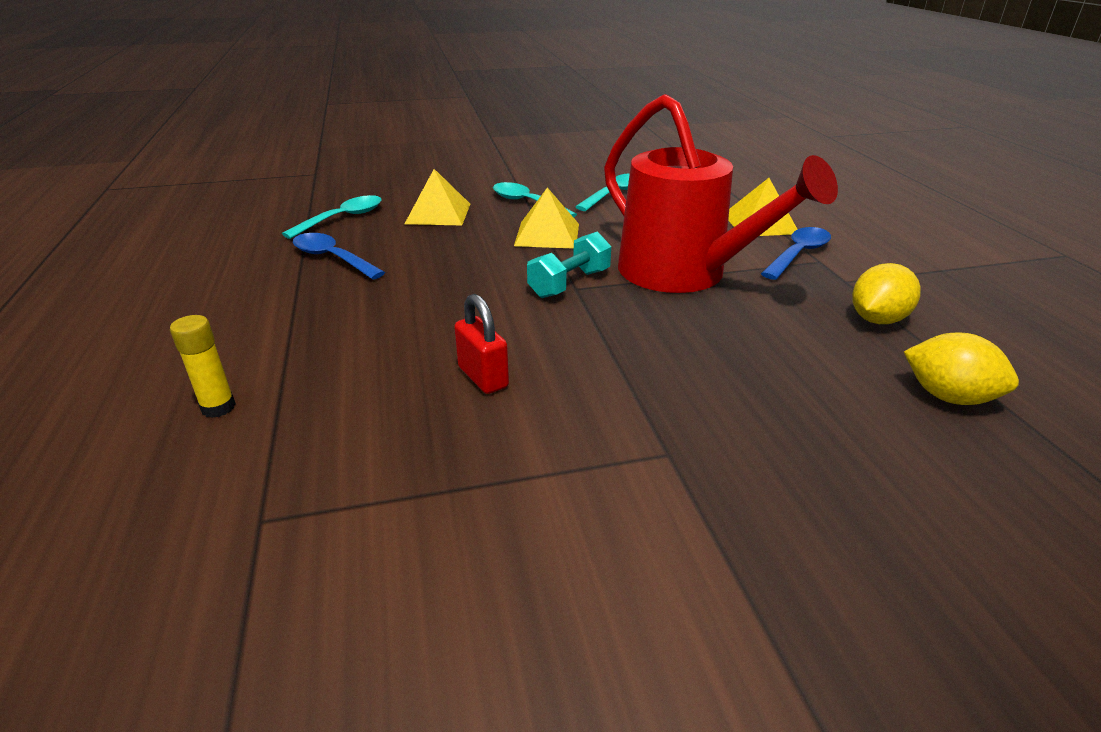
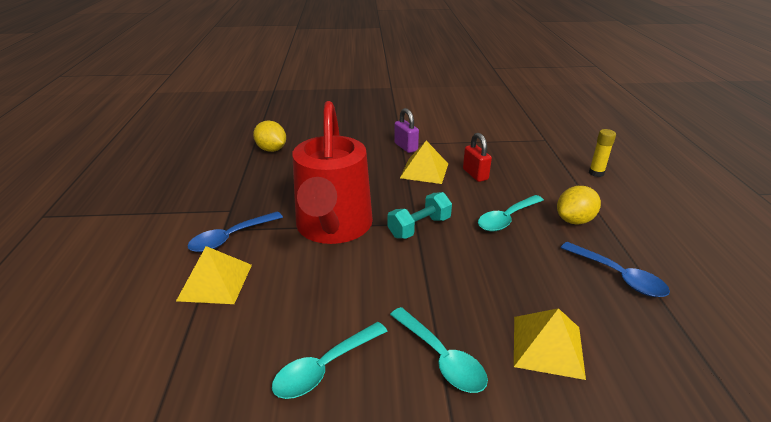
camera: 170 degrees left, 0 degrees up
(342, 218) = (658, 349): turquoise spoon -> turquoise spoon (506, 219)
(547, 234) = (426, 289): yellow pyramid -> yellow pyramid (424, 170)
(651, 440) = (406, 147): none -> purple padlock
(684, 274) = (333, 227): red watering can -> red watering can turned 150 degrees counterclockwise
(877, 319) = (250, 183): yellow lemon -> yellow lemon (574, 220)

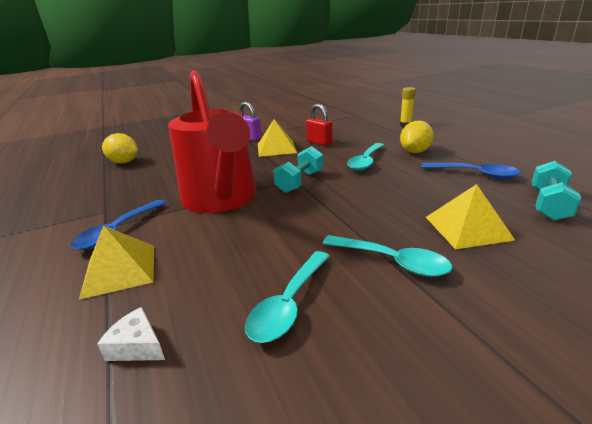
camera: 20 degrees left, 5 degrees down
(197, 361) = (137, 346): none -> white cheese
(668, 348) = (549, 205): none -> turquoise dumbbell

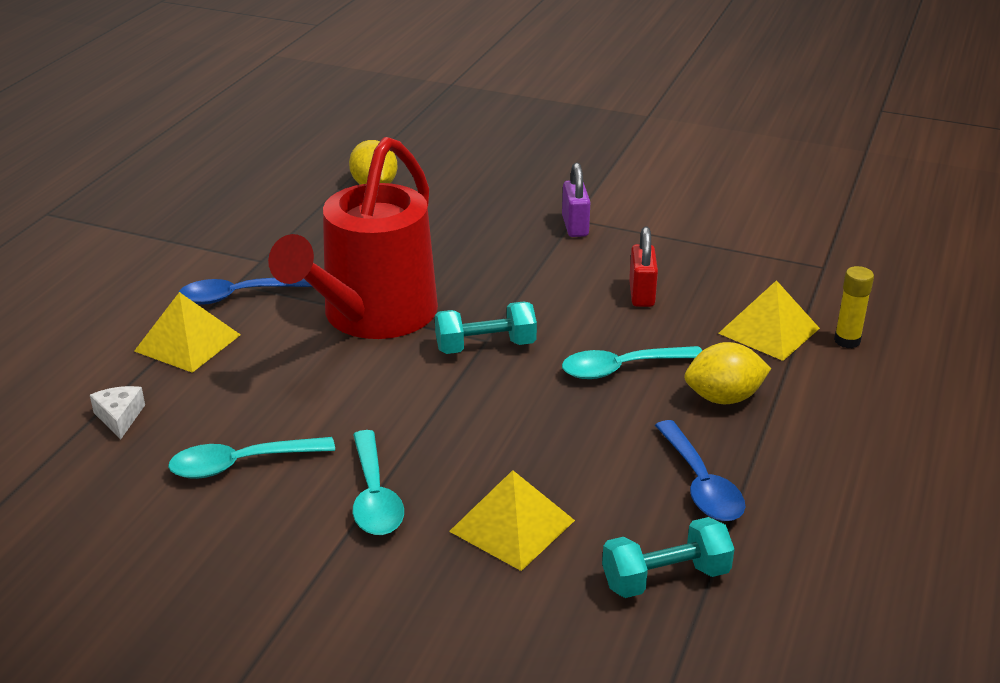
camera: 45 degrees right, 5 degrees up
(276, 148) = (569, 269): yellow pyramid -> yellow pyramid (769, 330)

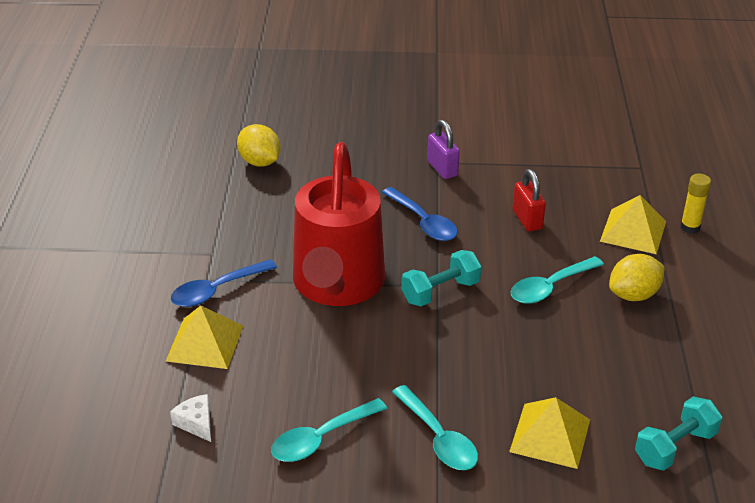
camera: 20 degrees left, 5 degrees up
(701, 484) = (657, 368): blue spoon -> blue spoon (423, 222)

